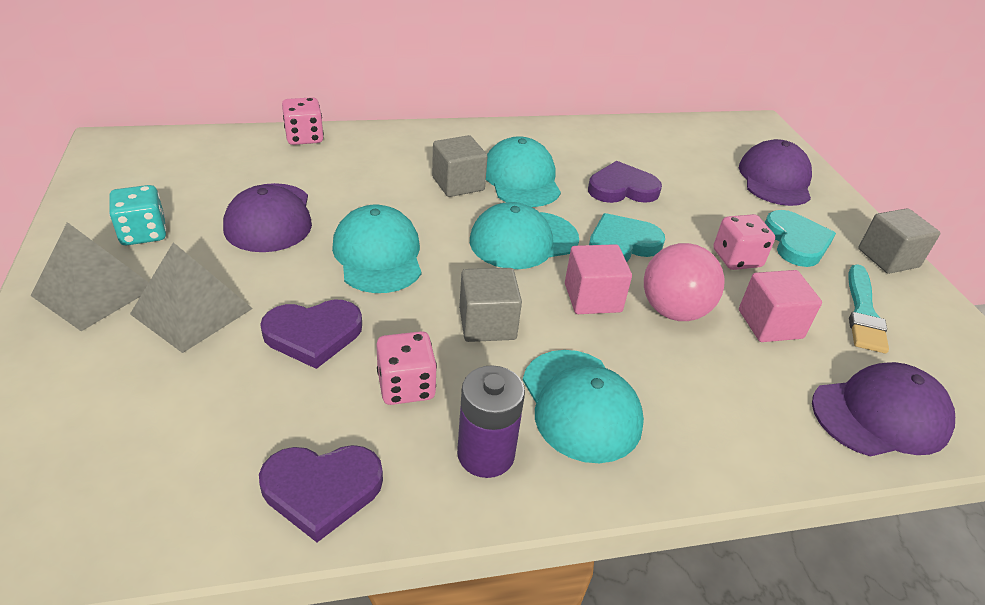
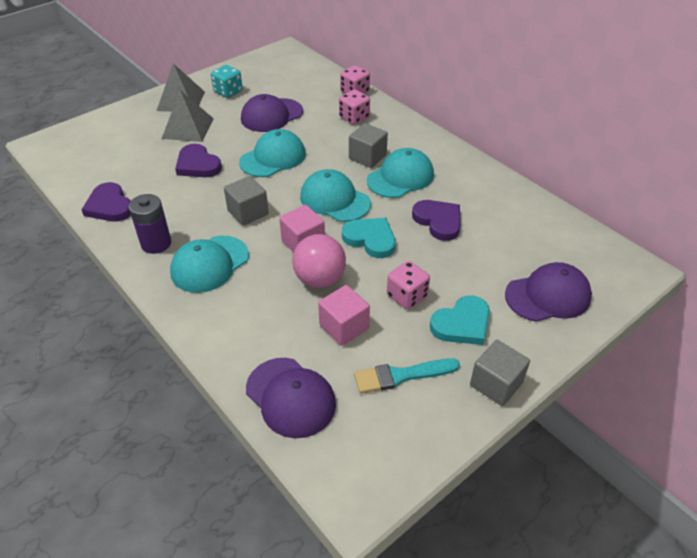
camera: 65 degrees right, 5 degrees up
(406, 386) = (183, 204): pink dice -> pink dice (354, 117)

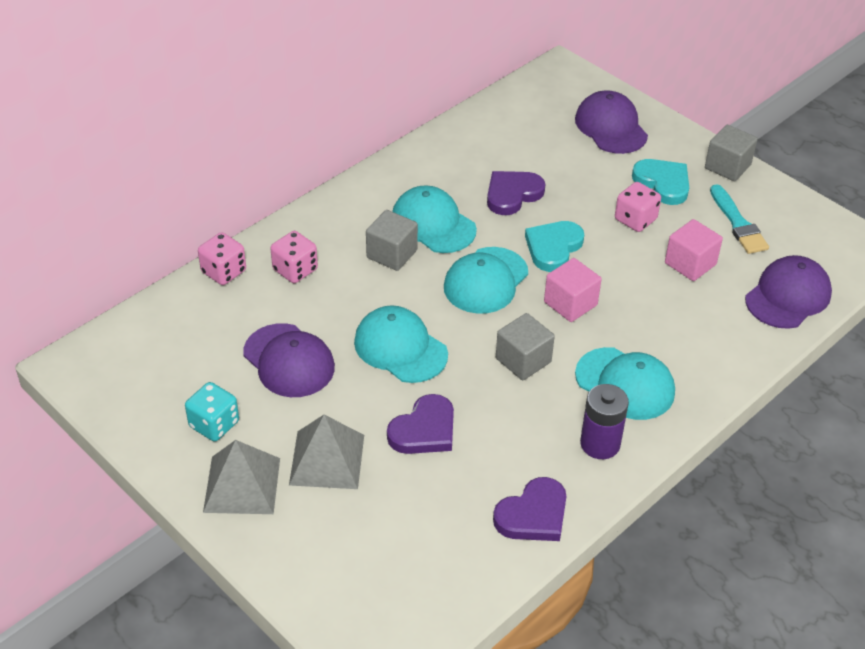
camera: 95 degrees left, 0 degrees up
(319, 279) = (627, 286): pink ball -> none

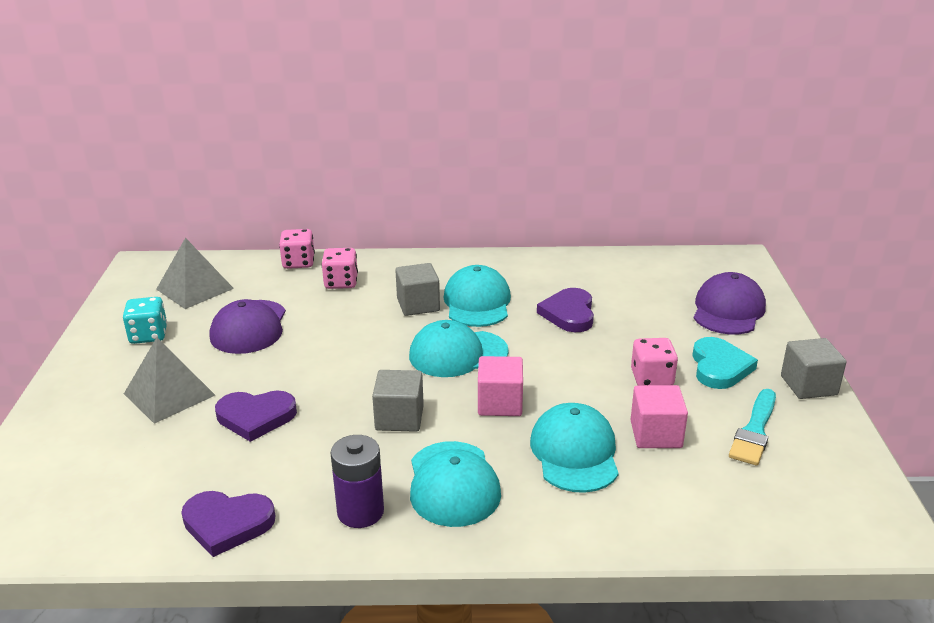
camera: 45 degrees right, 15 degrees down
(242, 485) = (101, 376): grey pyramid -> grey pyramid (195, 289)
(400, 348) = (328, 360): turquoise cap -> turquoise cap (574, 452)
(512, 194) = (569, 313): purple heart -> purple heart turned 90 degrees counterclockwise
(553, 248) = (547, 361): turquoise heart -> none
(788, 296) = (723, 514): purple cap -> none

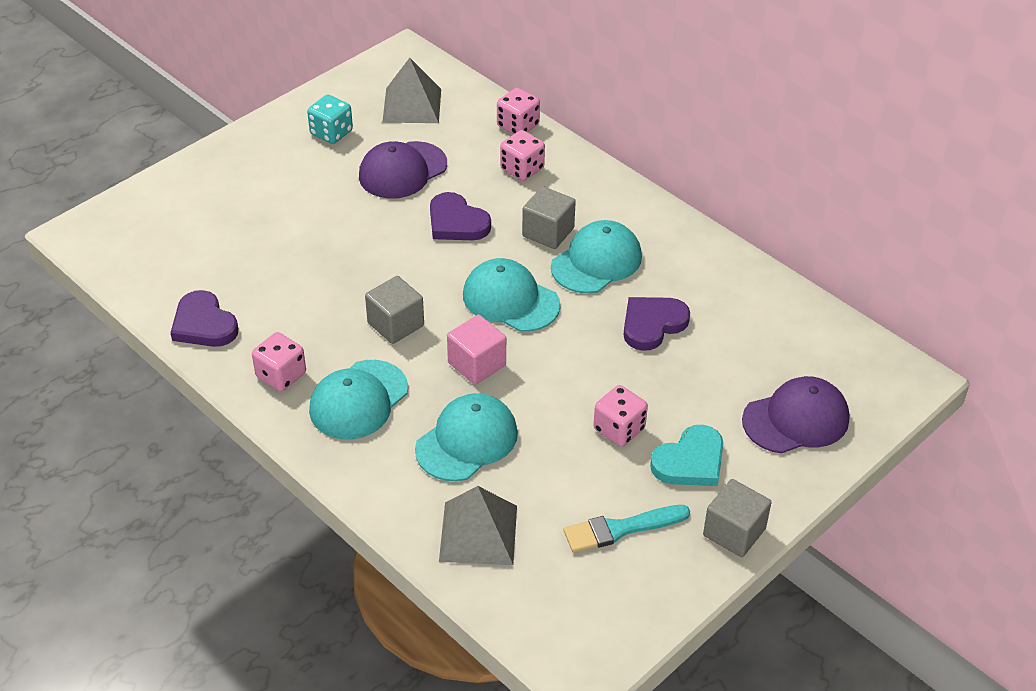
camera: 45 degrees right, 15 degrees up
(169, 394) = (285, 197): grey pyramid -> grey pyramid (478, 533)
(256, 417) = (312, 255): purple heart -> purple heart (456, 222)
(360, 512) = (281, 375): purple battery -> pink dice
(656, 434) = (544, 473): pink cube -> none

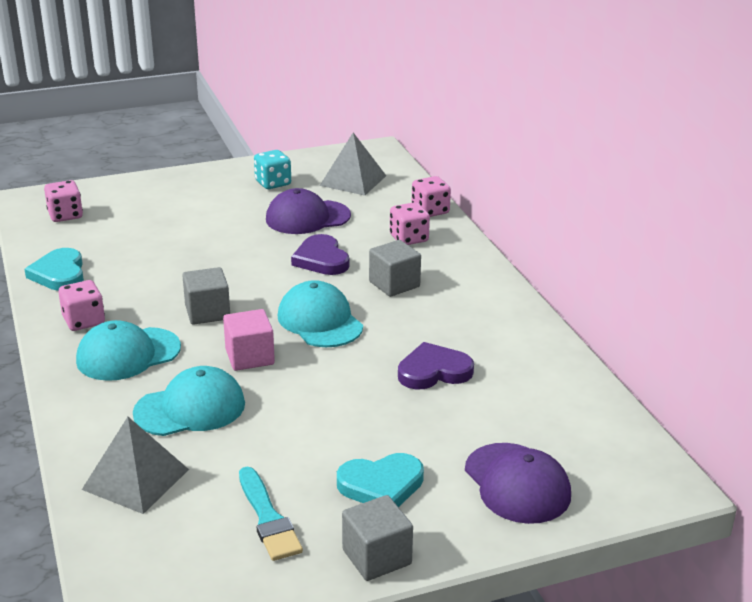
camera: 25 degrees right, 15 degrees down
(204, 324) = (59, 274): purple heart -> turquoise heart
(596, 262) = (420, 314): turquoise cap -> none
(619, 429) = (334, 440): pink dice -> pink dice (65, 215)
(621, 529) = (268, 518): turquoise brush -> turquoise brush turned 120 degrees counterclockwise
(796, 419) = (517, 483): purple cap -> purple cap turned 60 degrees clockwise

